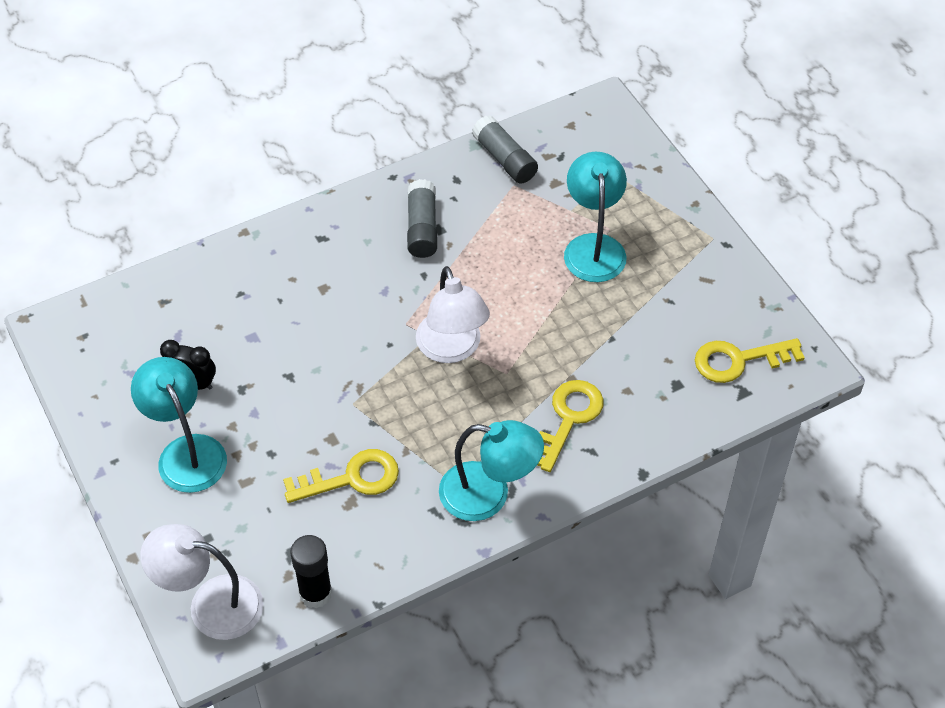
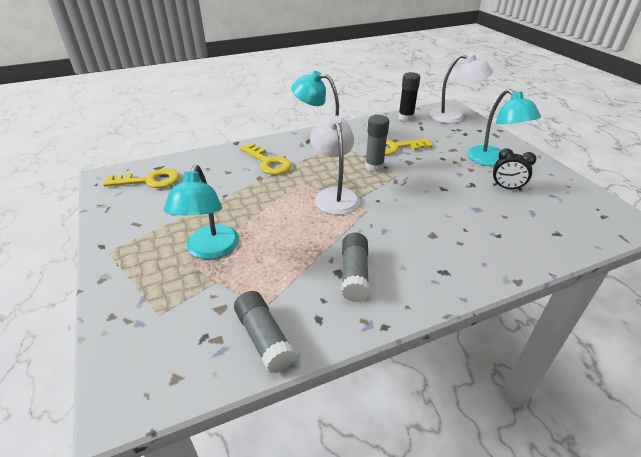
camera: 175 degrees left, 15 degrees down
(391, 420) = (374, 167): none -> grey glue stick
(568, 419) = (268, 162): yellow key -> yellow key turned 75 degrees counterclockwise

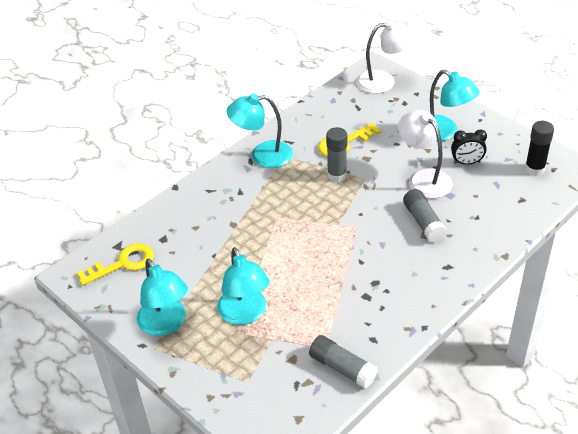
camera: 20 degrees left, 5 degrees up
(136, 236) = (166, 324): none -> turquoise lamp
(268, 162) = (228, 202): yellow key -> none
(334, 195) = (318, 221): white lamp -> white lamp (423, 178)
(354, 274) = (379, 293): grey glue stick -> grey glue stick (423, 222)
(406, 118) = (334, 97): black glue stick -> black glue stick (534, 169)

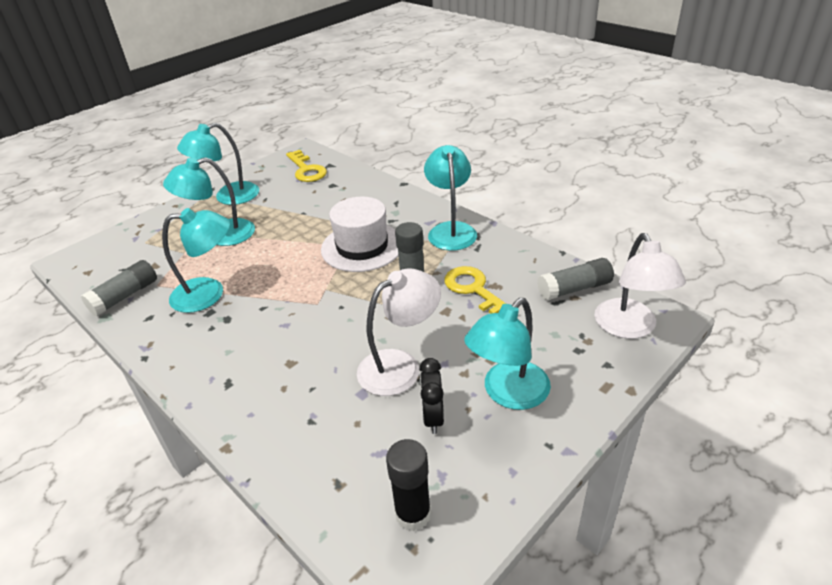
camera: 90 degrees right, 5 degrees down
(279, 207) = (362, 247): none -> white hat
(341, 302) = (209, 293): none -> turquoise lamp
(423, 222) = (313, 362): grey glue stick -> grey glue stick (574, 289)

